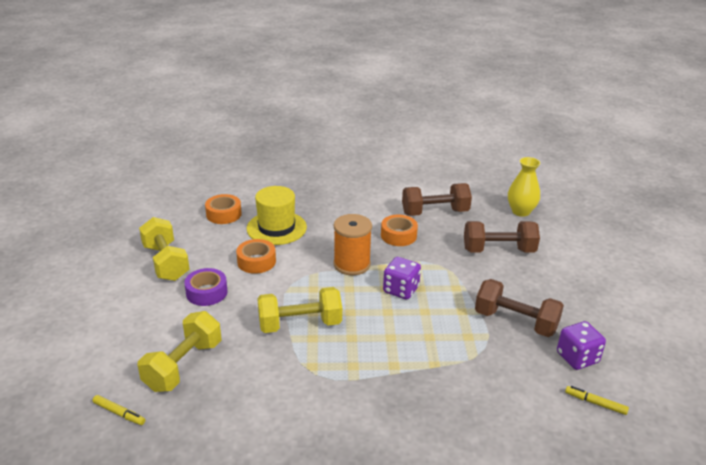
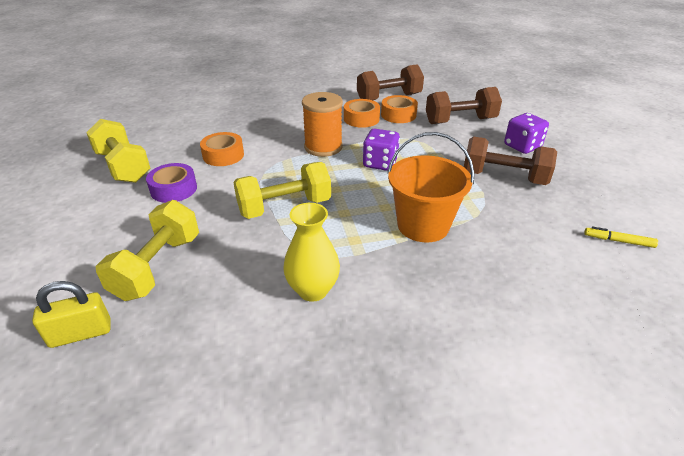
camera: 10 degrees left, 5 degrees up
(119, 413) = (81, 333): yellow marker -> yellow padlock
(224, 214) = (180, 119): orange tape -> orange tape (398, 115)
(276, 228) = (238, 125): yellow hat -> none
(419, 361) = (423, 225): none -> orange bucket
(521, 211) = (466, 90): yellow vase -> yellow vase (313, 290)
(577, 358) = (578, 201): purple dice -> purple dice (522, 146)

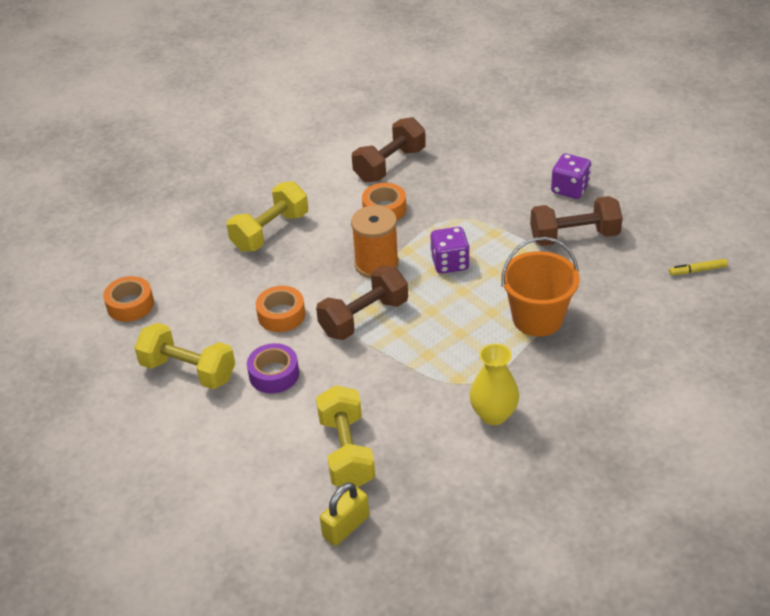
camera: 25 degrees left, 5 degrees up
(284, 207) = (401, 349): yellow dumbbell -> yellow dumbbell (270, 232)
(398, 115) = (419, 188): orange tape -> orange tape (130, 305)
(460, 121) = (490, 174): brown dumbbell -> brown dumbbell (364, 318)

